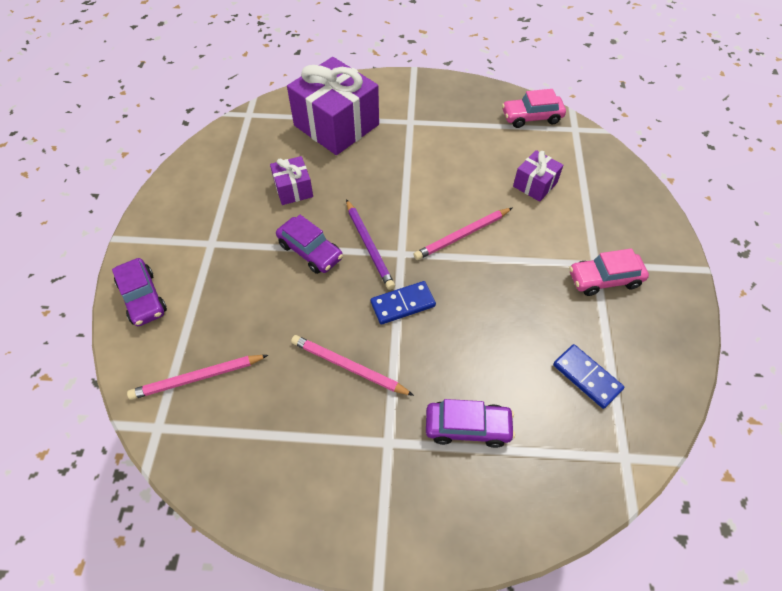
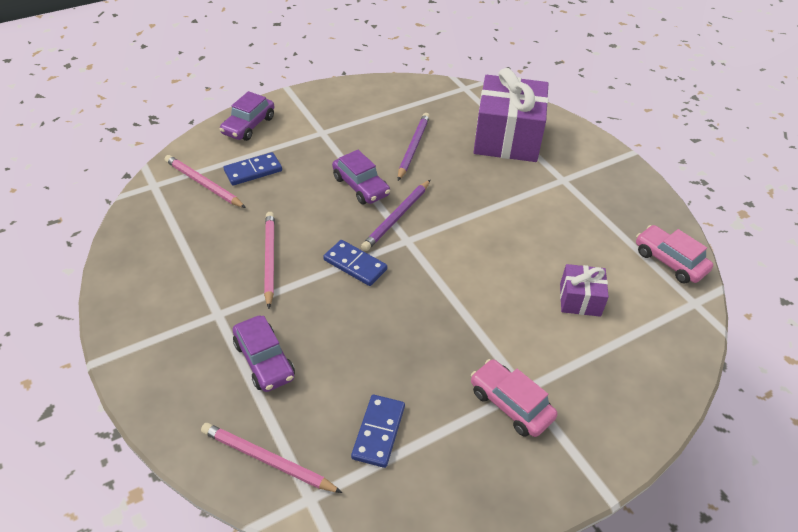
camera: 55 degrees right, 10 degrees down
(216, 325) = (253, 171): none -> blue domino
(293, 189) = (413, 148): purple gift -> purple pencil
(310, 251) = (361, 186): purple car -> purple car turned 45 degrees counterclockwise
(462, 235) = (464, 272): pink pencil -> pink pencil (268, 460)

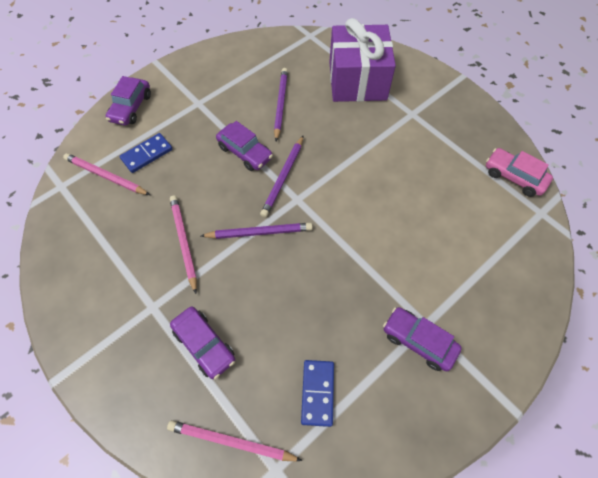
camera: 10 degrees left, 15 degrees up
(355, 264) = (259, 232): blue domino -> purple pencil
(510, 404) = (418, 341): pink car -> purple car
(580, 300) = (451, 229): purple gift -> none

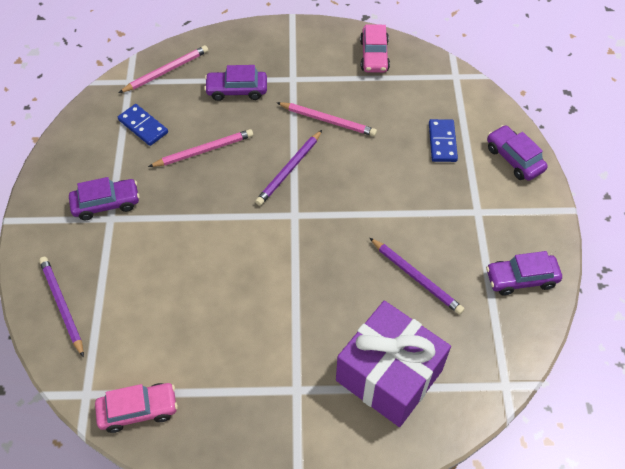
camera: 130 degrees right, 5 degrees down
(73, 260) = (374, 55): none -> pink car
(106, 176) = (441, 106): pink pencil -> pink pencil (203, 151)
(245, 152) = (380, 210): purple car -> purple car (521, 279)
(283, 177) = (326, 220): purple pencil -> purple pencil (62, 305)

